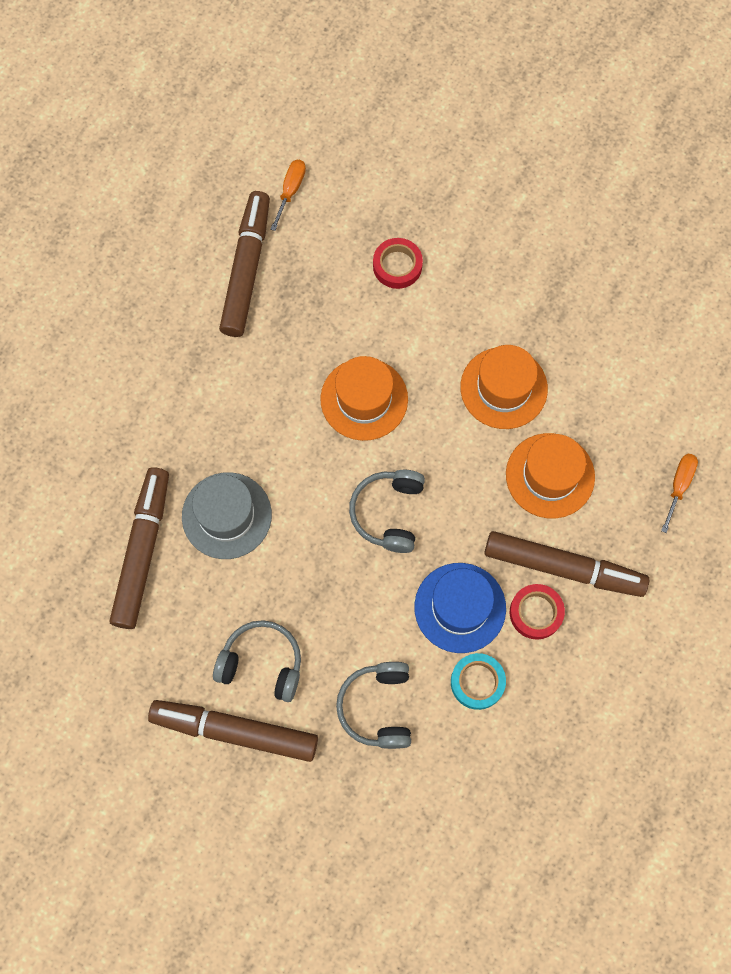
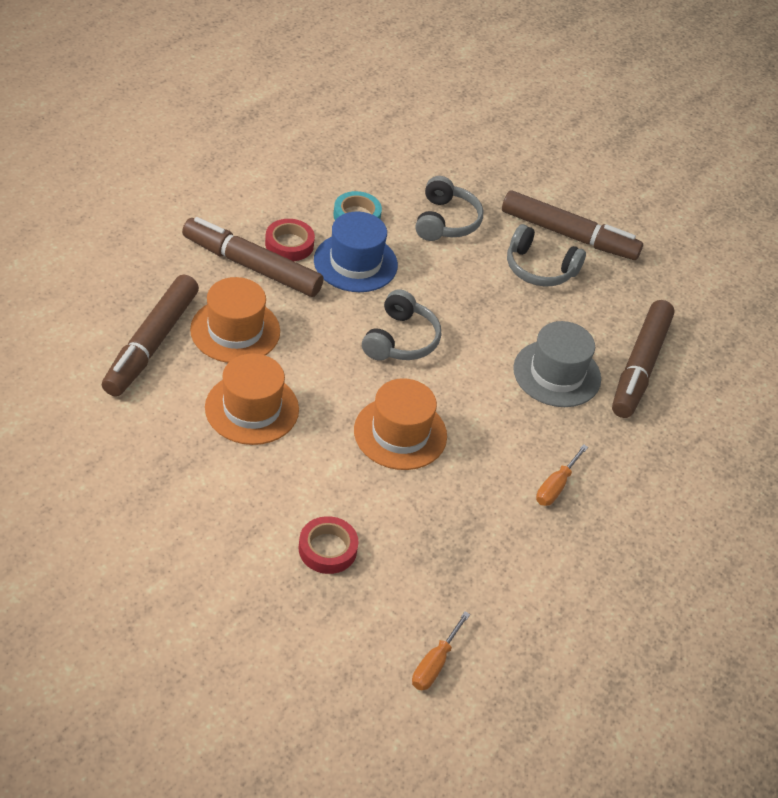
camera: 175 degrees left, 25 degrees down
(246, 269) = (503, 587): brown marker -> brown marker (151, 343)
(679, 486) = (115, 294): orange screwdriver -> orange screwdriver (556, 486)

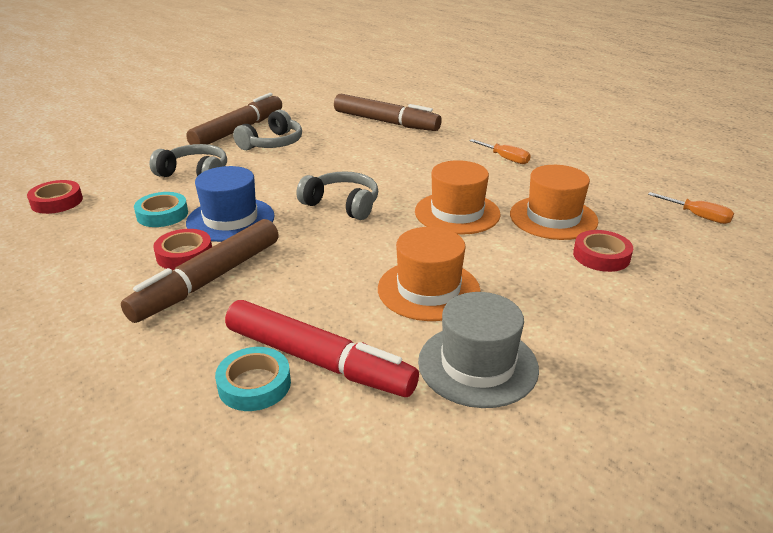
camera: 75 degrees left, 15 degrees down
(124, 312) = (254, 384): none -> turquoise tape
(151, 343) = (318, 360): brown marker -> red marker
(235, 330) = (309, 296): orange hat -> orange hat (553, 218)
(368, 145) = (57, 202): none -> red tape
(557, 374) = (390, 148): grey hat -> grey hat (477, 365)

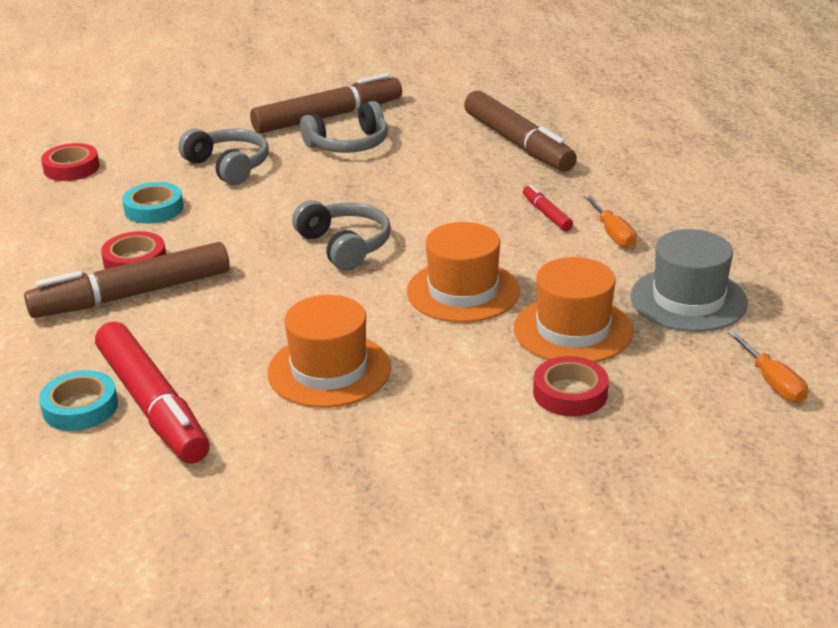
camera: 30 degrees right, 0 degrees up
(230, 219) = (213, 233): blue hat -> none
(452, 156) = (546, 214): none -> red marker
(477, 365) = (291, 460): grey hat -> grey hat (688, 300)

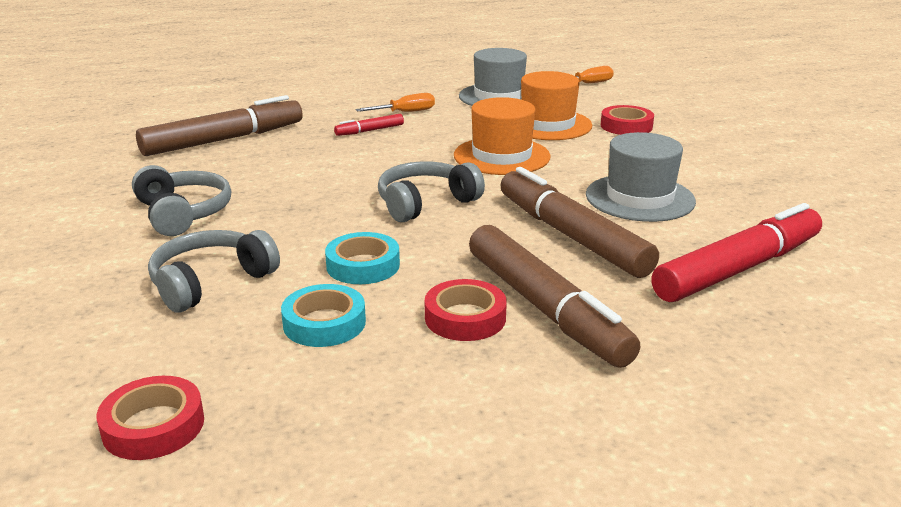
camera: 95 degrees left, 5 degrees down
(80, 407) = (769, 307): turquoise tape -> turquoise tape (363, 265)
(328, 117) = (91, 229): brown marker -> brown marker (571, 236)
(329, 370) = (639, 198): orange hat -> grey hat

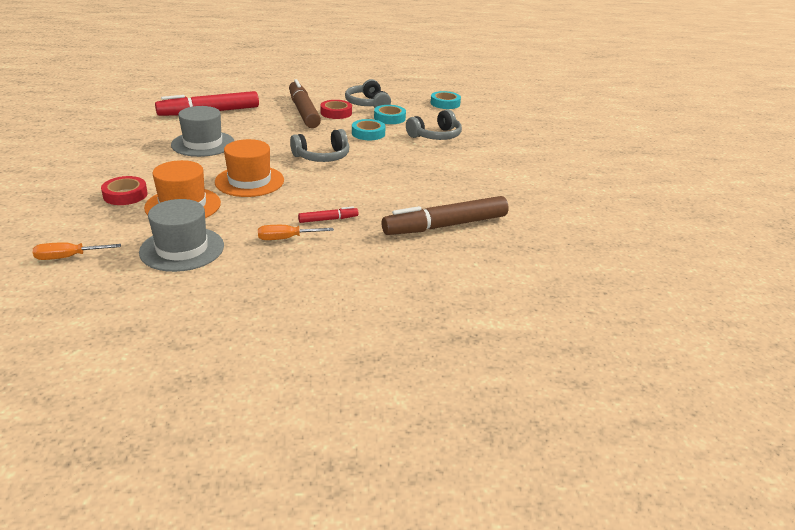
camera: 170 degrees left, 5 degrees up
(153, 426) = (445, 103): red tape -> turquoise tape
(183, 213) = (458, 169): grey headphones -> grey headphones (367, 104)
(571, 236) = (263, 132): brown marker -> none

